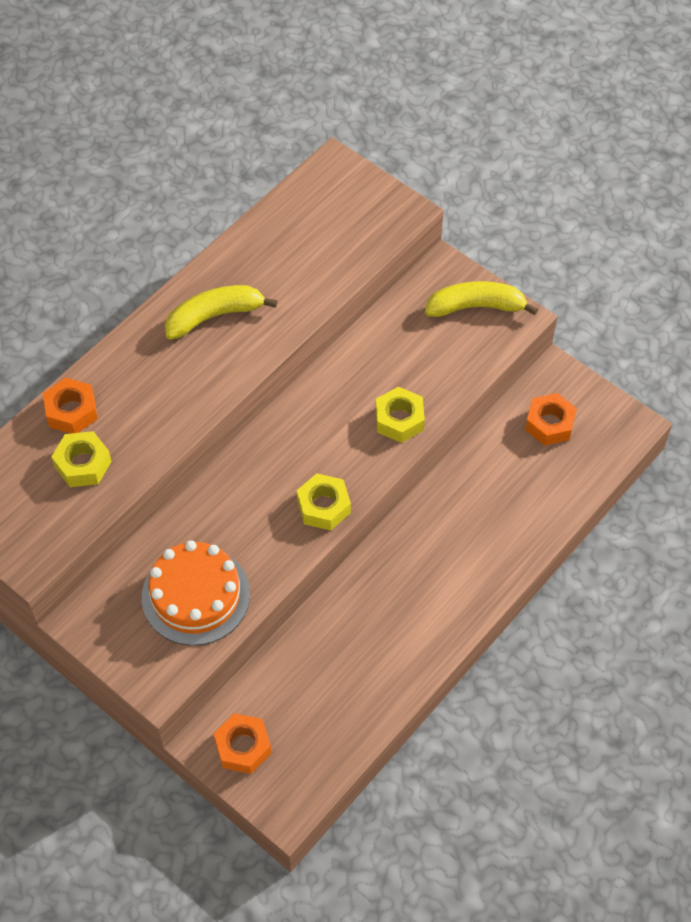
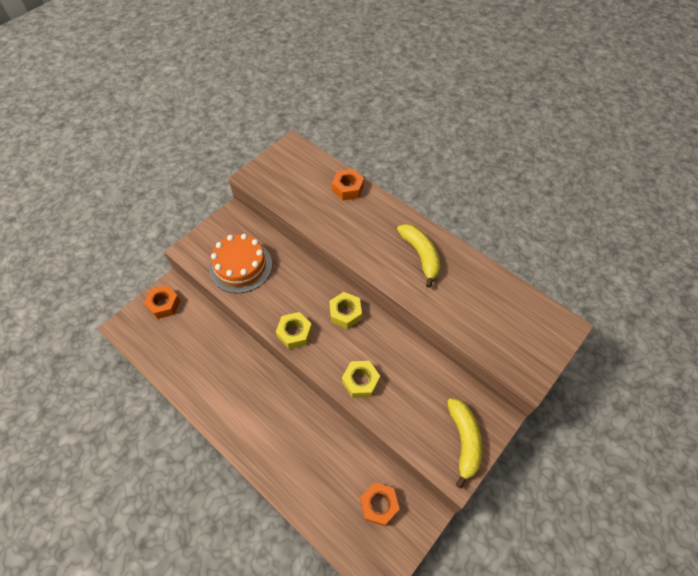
camera: 90 degrees right, 0 degrees up
(83, 464) = (312, 195): yellow nut -> yellow nut (345, 313)

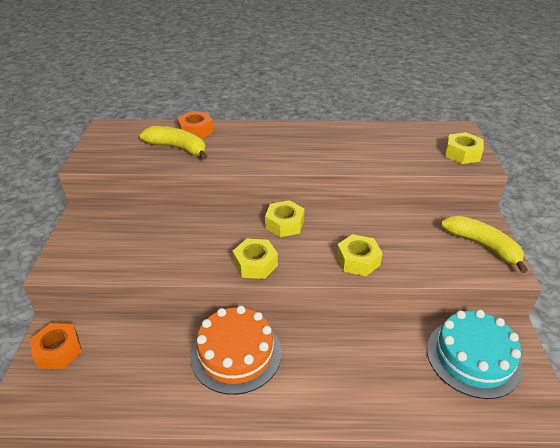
camera: 40 degrees left, 20 degrees down
(240, 266) = (136, 247): orange cake -> orange cake (236, 353)
(379, 505) = (473, 357): orange nut -> turquoise cake
(420, 255) = (311, 141): yellow banana -> yellow banana (178, 148)
(529, 355) = (462, 154): none -> yellow nut

